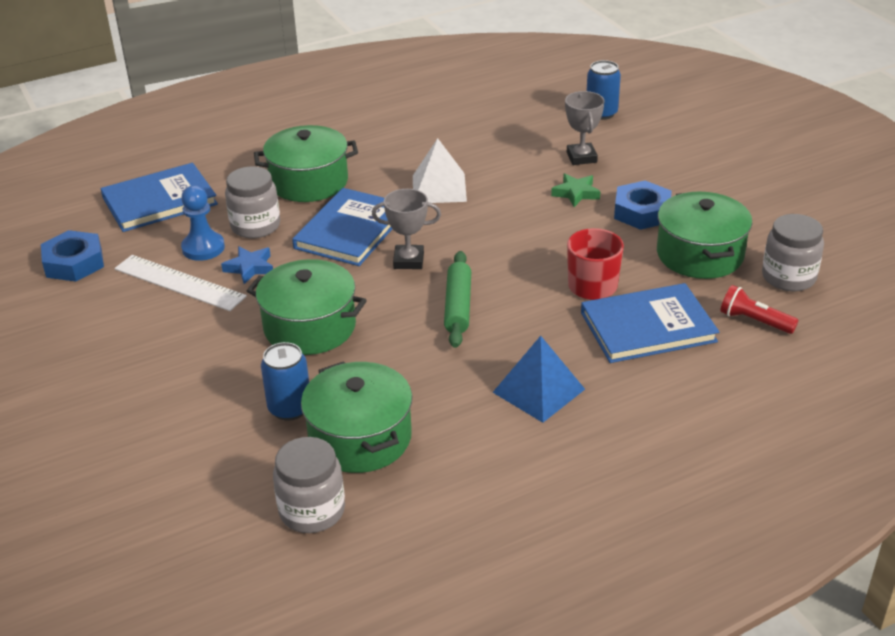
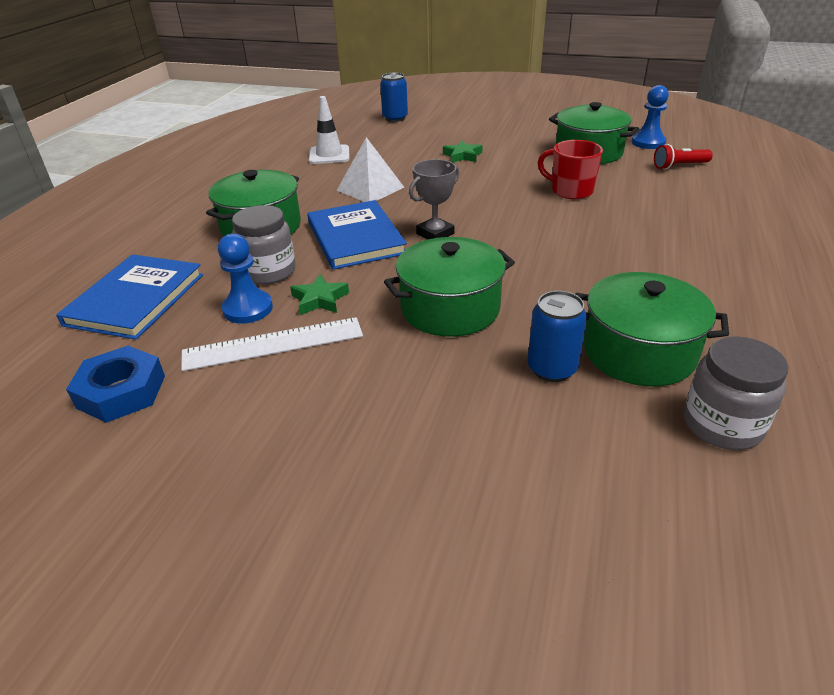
camera: 45 degrees left, 0 degrees up
(250, 268) = (320, 299): blue star -> green star
(457, 306) = (522, 240): green rolling pin -> none
(469, 132) = (329, 155): none -> white traffic cone
(538, 390) = (667, 254): blue pyramid -> none
(581, 157) = (428, 140): grey trophy -> none
(642, 212) = (517, 148): blue nut -> none
(648, 327) = (642, 194): blue book -> none
(788, 277) = (648, 142): grey jar -> blue pawn

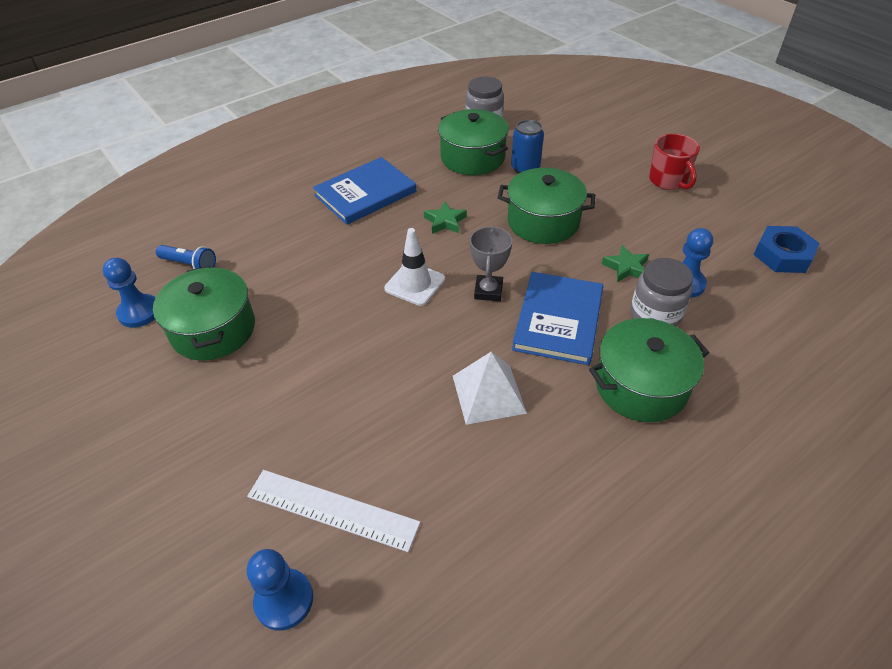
camera: 145 degrees left, 10 degrees up
(135, 299) = (779, 336): blue book -> blue book (365, 193)
(273, 343) = (674, 247): white ruler -> white ruler (332, 510)
(329, 155) = (479, 518): white traffic cone -> white traffic cone (415, 284)
(395, 118) = (284, 600): blue can -> blue pawn
(435, 233) = (488, 291): grey trophy -> grey trophy turned 75 degrees counterclockwise
(462, 156) = (330, 404): green star -> green star (445, 221)
(570, 191) = (320, 283): red mug -> red mug (668, 181)
(679, 166) = (190, 265): red flashlight -> blue flashlight

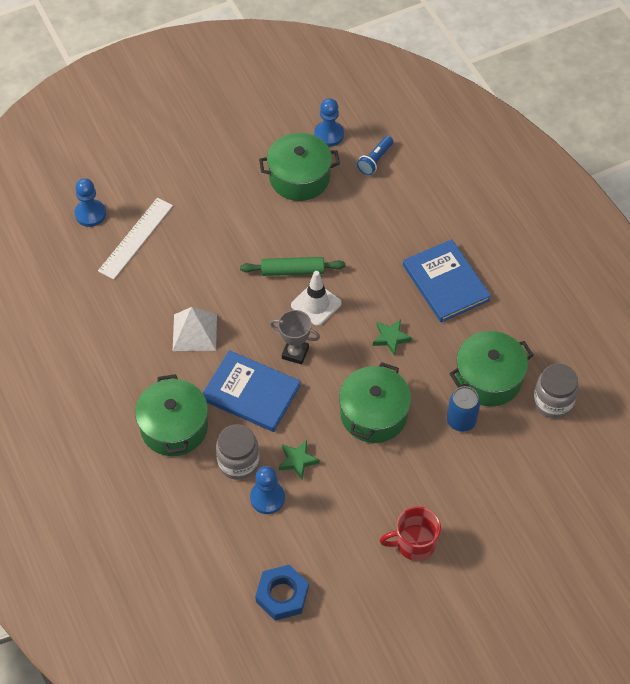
camera: 100 degrees right, 10 degrees up
(369, 312) = (292, 271): none -> green rolling pin

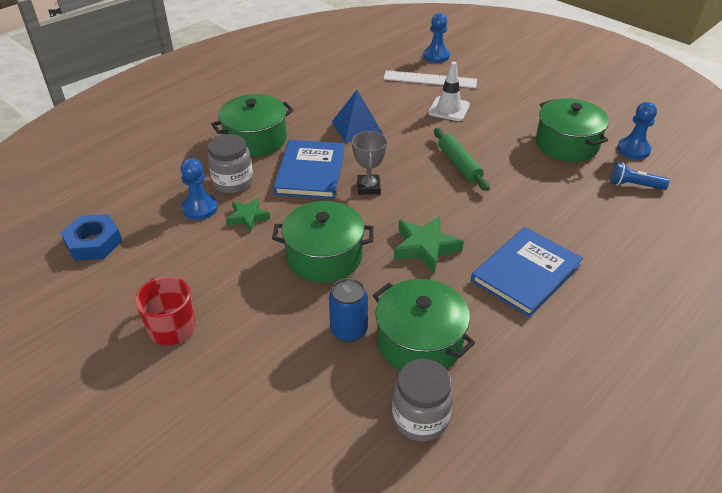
camera: 70 degrees right, 15 degrees down
(195, 332) = (357, 128): white pyramid -> blue pyramid
(316, 304) = (432, 187): white traffic cone -> white traffic cone (449, 109)
(391, 338) = (425, 247): green star -> green star, size x1.55

